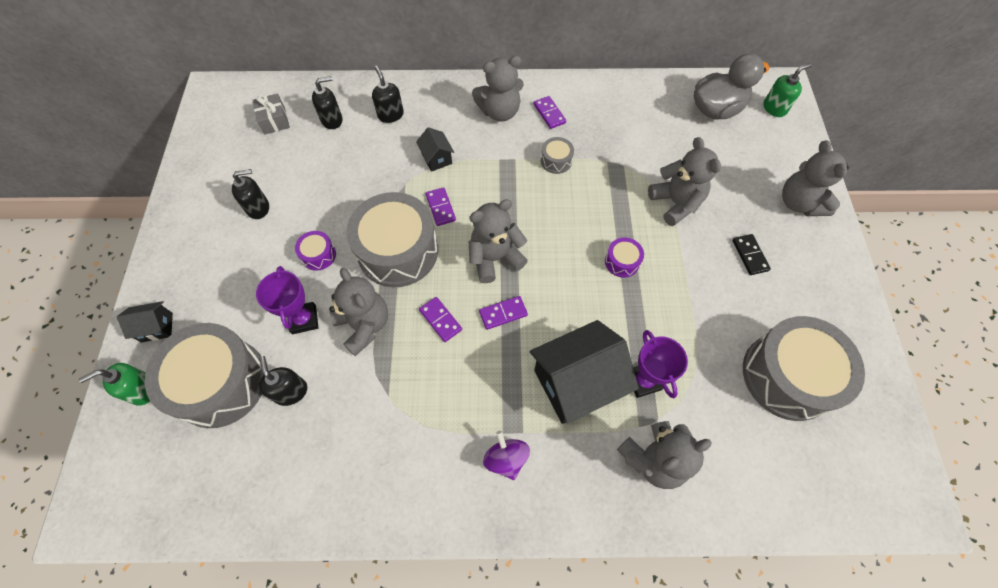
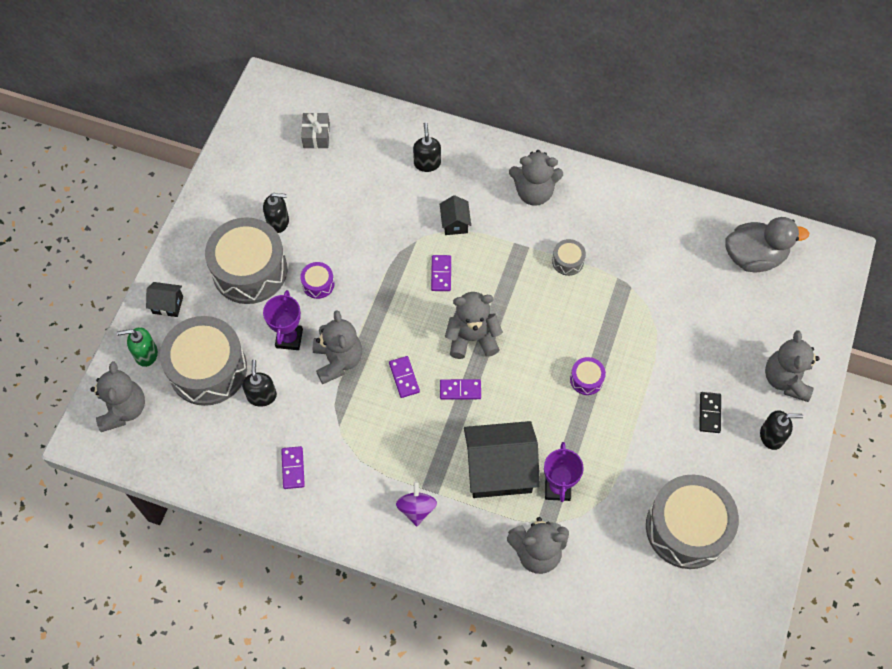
camera: 20 degrees right, 0 degrees up
(332, 120) = (370, 152): black soap dispenser -> black soap dispenser (772, 436)
(398, 251) = (388, 303): grey drum -> grey drum (250, 270)
(549, 114) = (582, 209): purple domino -> purple domino (293, 468)
(675, 203) = (664, 340): grey teddy bear -> grey teddy bear (123, 409)
(774, 108) = (816, 274): green soap dispenser -> none

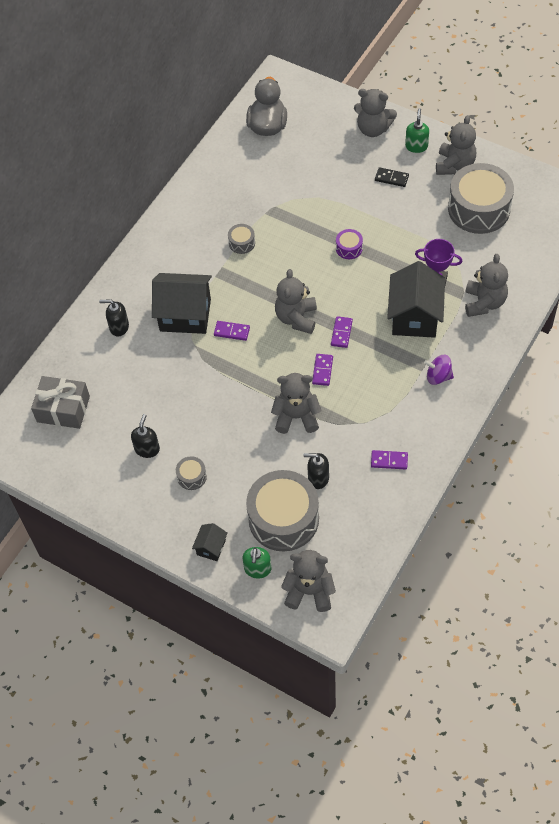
camera: 75 degrees left, 5 degrees down
(250, 270) = (192, 476): grey drum -> grey drum, size x0.43
(289, 338) = (267, 452): purple trophy -> none
(316, 135) = (63, 409): grey gift -> grey gift, size x1.61
(318, 284) = (219, 424): purple drum -> none
(404, 377) = (322, 370): purple domino -> purple domino turned 75 degrees counterclockwise
(455, 223) = (185, 315): black house -> black house, size x2.13
(534, 192) = (170, 255): grey teddy bear -> grey teddy bear (454, 165)
(772, 436) = (416, 146): black soap dispenser -> green soap dispenser

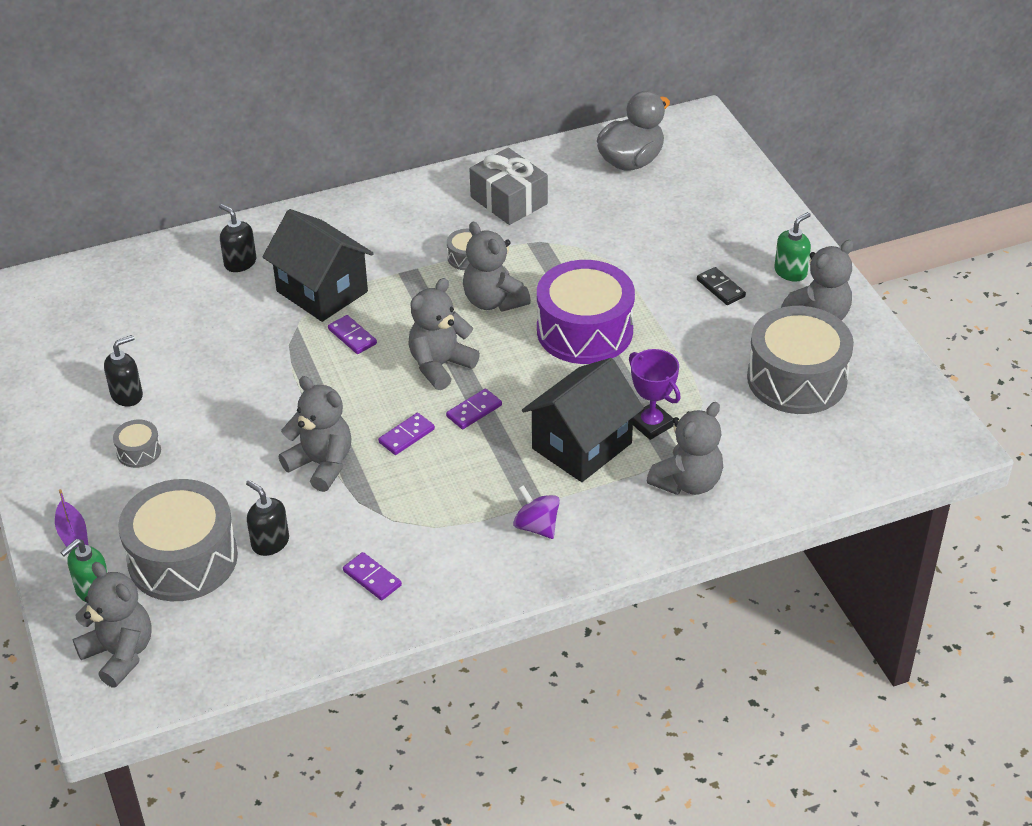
camera: 35 degrees right, 15 degrees down
(63, 409) = (92, 305): grey gift -> grey gift (509, 200)
(211, 547) = (73, 535): black house -> purple boat
(349, 248) = (584, 331): purple drum -> purple drum, size x2.34
(373, 129) = (756, 227): grey teddy bear -> grey teddy bear (493, 301)

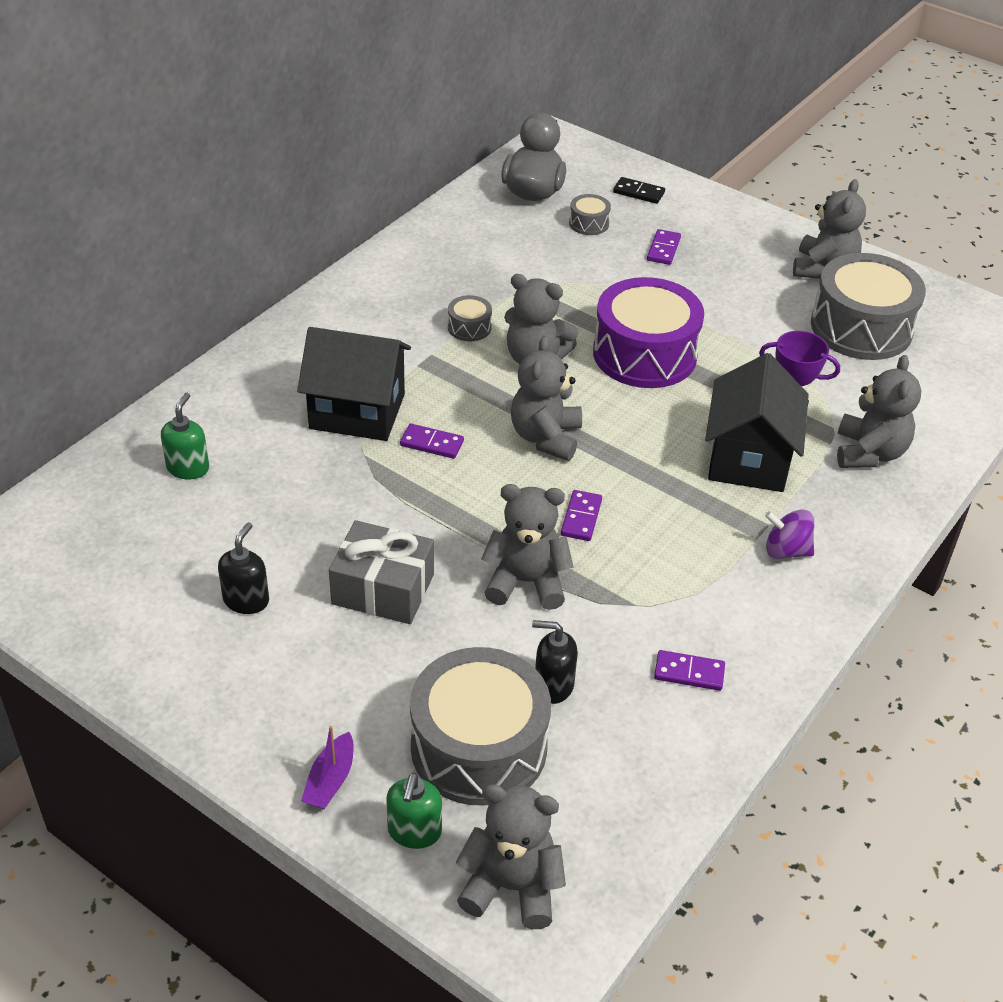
camera: 35 degrees left, 0 degrees up
(73, 535) = (330, 780): purple boat -> purple boat turned 75 degrees clockwise
(139, 451) = (318, 654): grey drum -> grey drum (589, 223)
(240, 263) = (241, 415): black soap dispenser -> none
(474, 411) = (620, 467): purple domino -> purple domino (663, 249)
(509, 200) = (457, 262): grey gift -> grey gift (383, 589)
(720, 288) = (721, 274): black domino -> black domino (638, 193)
(790, 272) = (763, 240): green soap dispenser -> green soap dispenser (188, 468)

